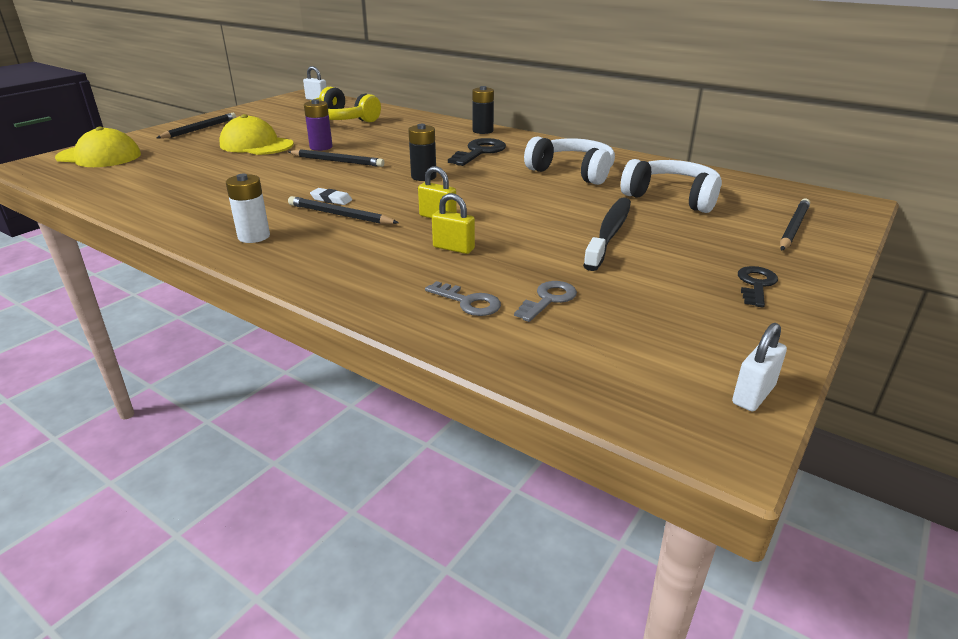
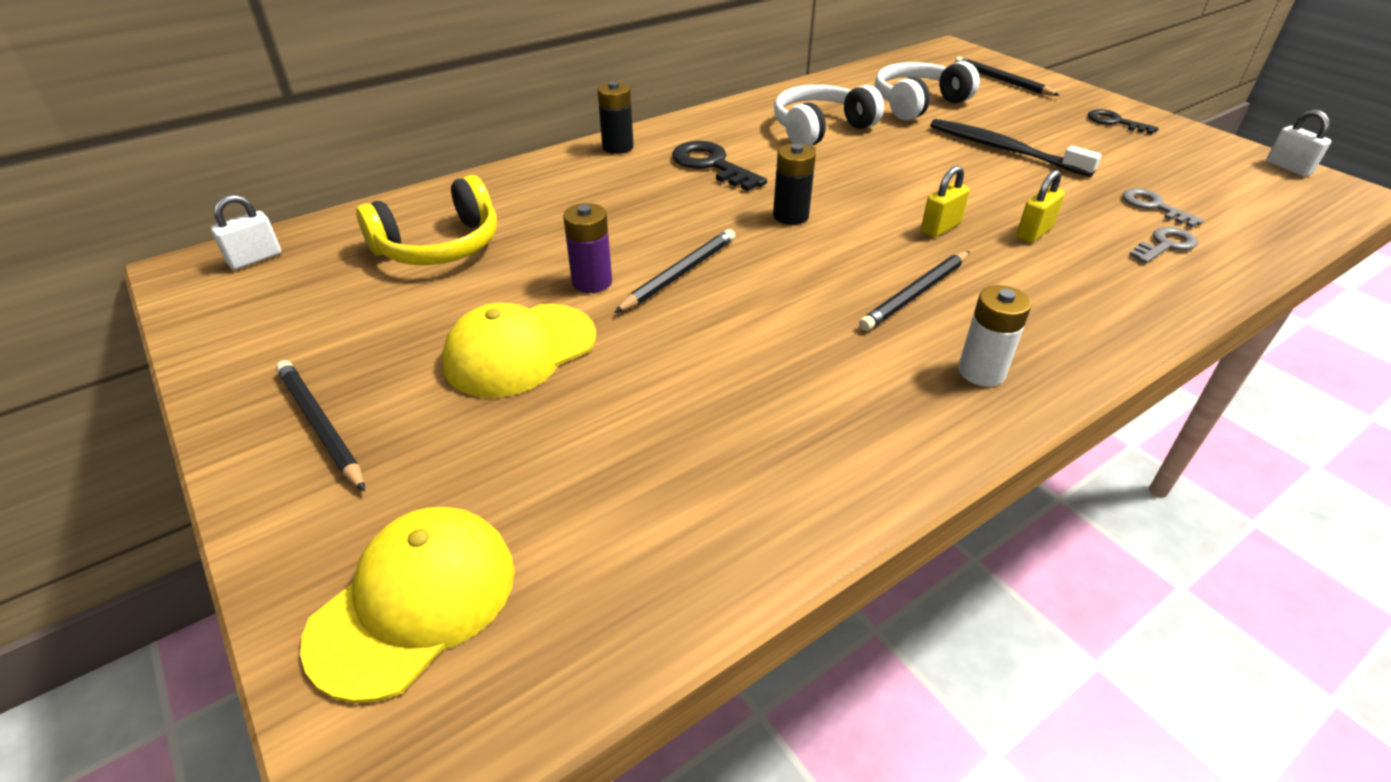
camera: 70 degrees left, 10 degrees up
(331, 199) = (853, 295): white eraser -> none

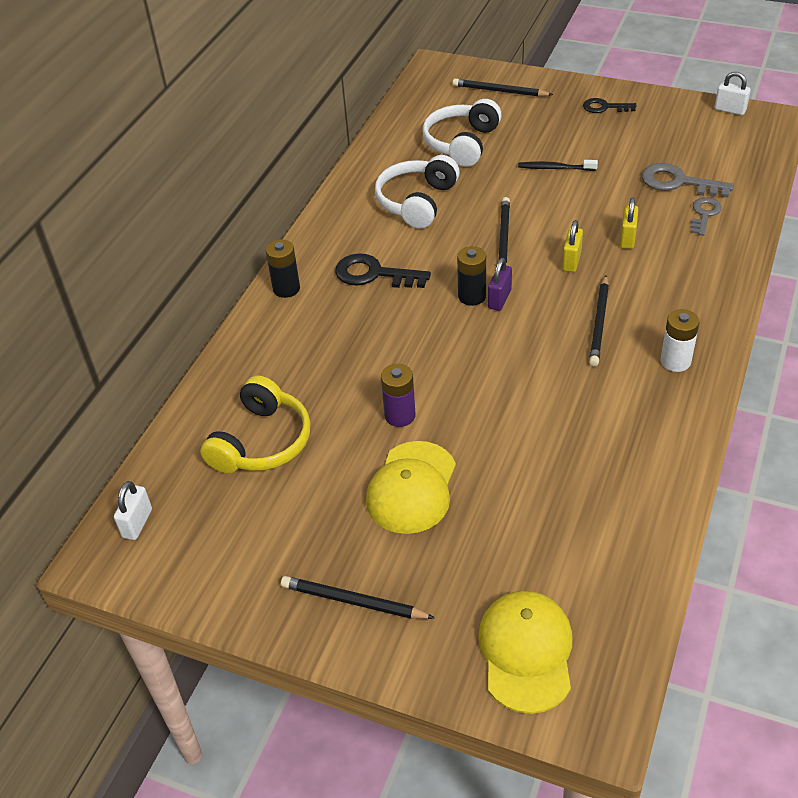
camera: 30 degrees left, 5 degrees up
(679, 274) = (448, 380): black pencil -> black pencil (503, 238)
(818, 229) = (499, 299): none -> purple padlock
(1003, 150) = (555, 168): black toothbrush -> black toothbrush, size x0.59
(1153, 206) = (678, 182): grey key -> grey key, size x1.57

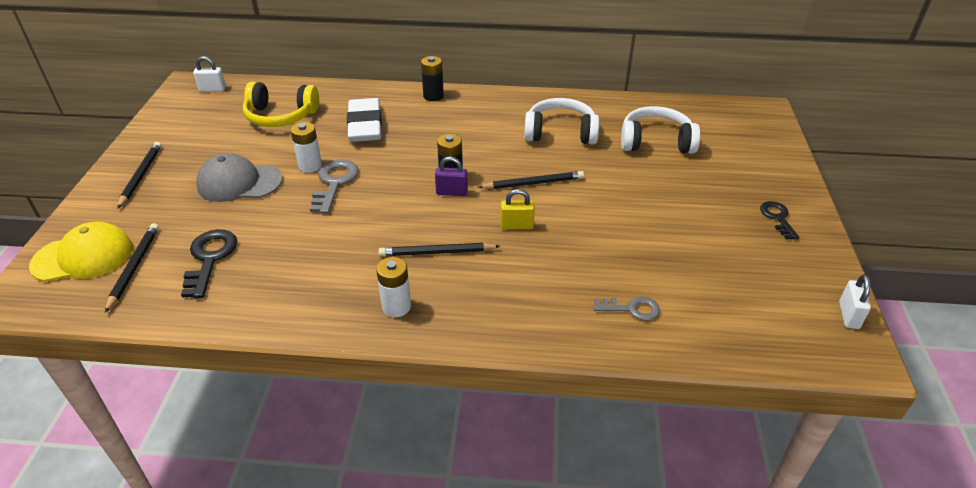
camera: 70 degrees right, 5 degrees down
(327, 357) = (365, 125): none -> white eraser
(373, 274) = (462, 128): black key -> black key (210, 258)
(400, 415) = (310, 166): purple battery -> white battery
(412, 488) = (239, 182): yellow cap -> grey cap
(500, 91) = (753, 150): black pencil -> black pencil (134, 267)
(555, 168) = (651, 199): black toothbrush -> none
(627, 238) = (565, 257): yellow padlock -> none
(678, 182) = (677, 284): grey key -> grey key (334, 183)

